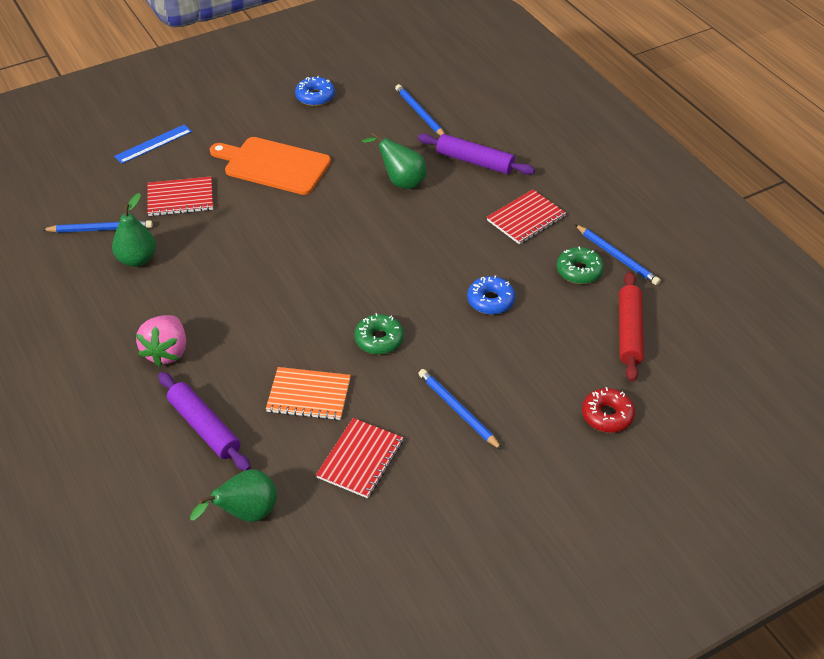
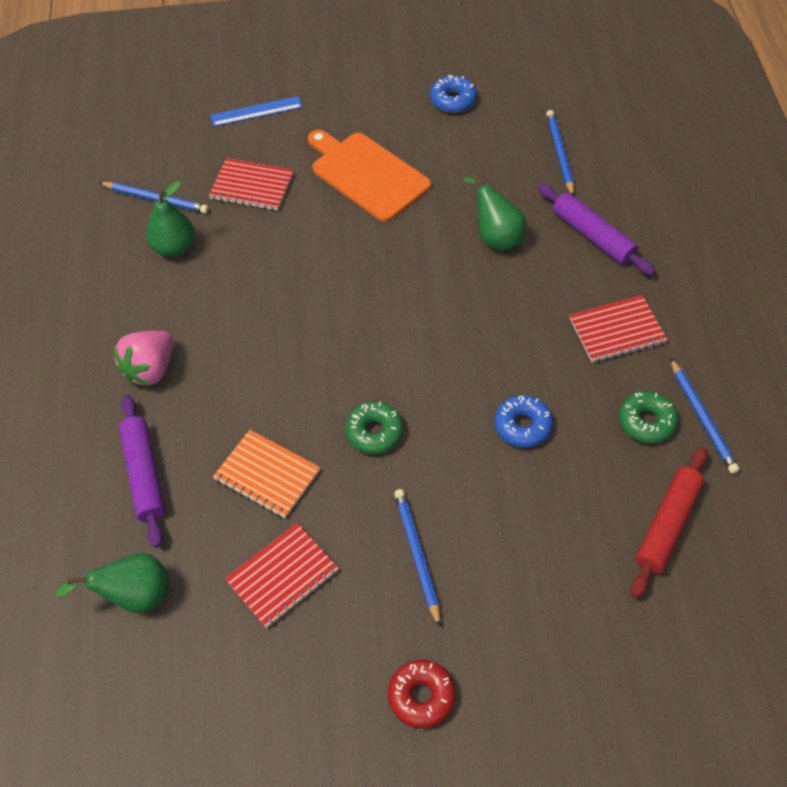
camera: 25 degrees right, 10 degrees up
(607, 415) = (585, 628): red donut -> red donut (421, 696)

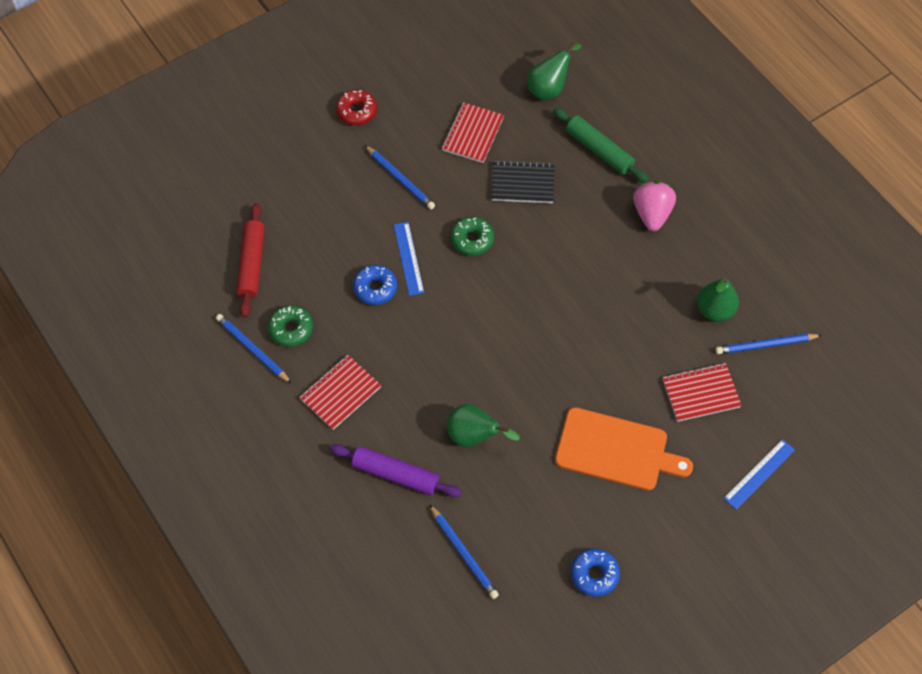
camera: 150 degrees right, 5 degrees up
(144, 474) = (599, 150): purple rolling pin -> green rolling pin
(267, 475) = (522, 183): orange notebook -> black notebook
(464, 444) = (408, 258): none -> blue ruler

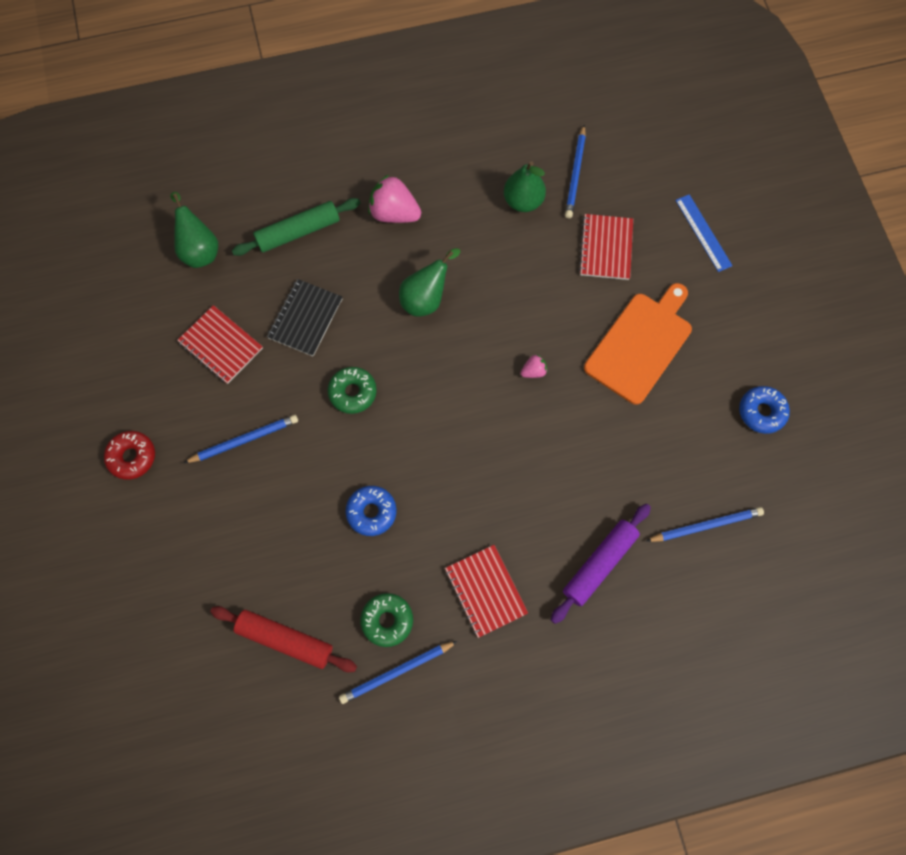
camera: 70 degrees left, 10 degrees up
(408, 258) = (348, 465): blue ruler -> none
(474, 436) = (582, 471): green pear -> green pear (426, 299)
(551, 370) = (533, 371): none -> pink strawberry

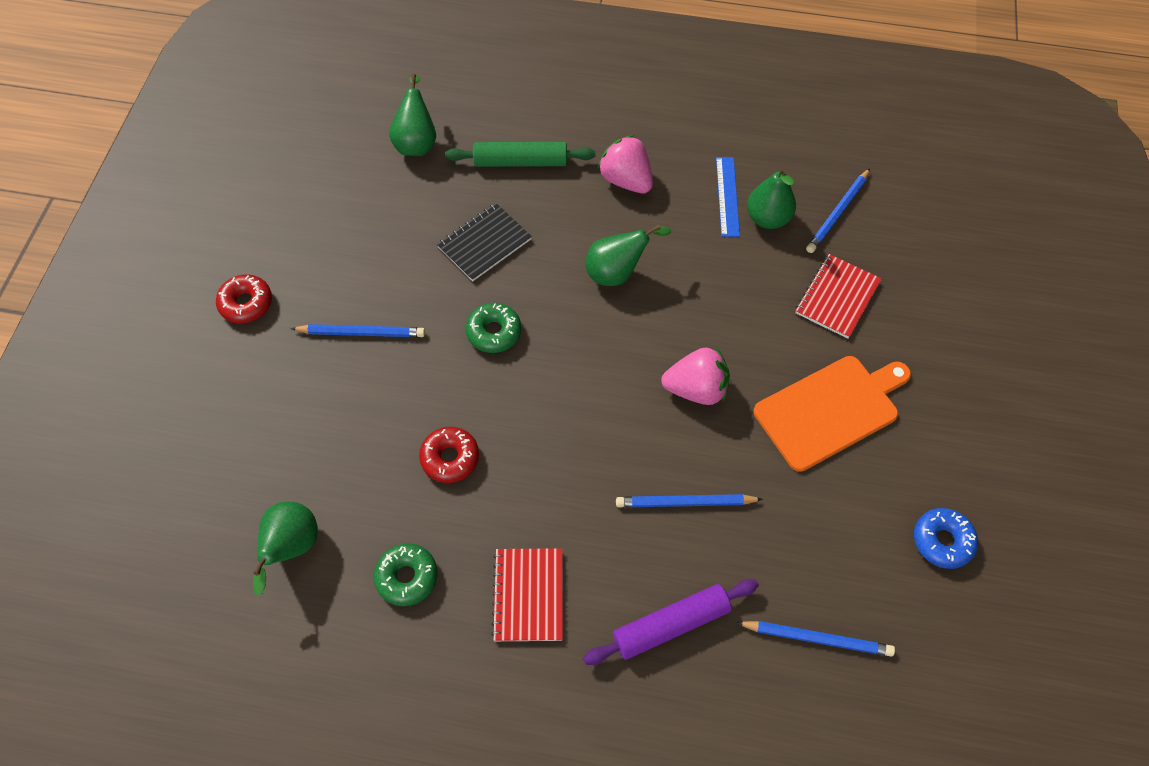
camera: 25 degrees right, 10 degrees down
(221, 345) = (388, 236): red notebook -> none
(285, 640) = (292, 547): red rolling pin -> green pear
(371, 512) = (450, 458): blue donut -> red donut
(397, 672) = (388, 636): blue pencil -> blue pencil (685, 502)
(533, 371) = (696, 389): pink strawberry -> pink strawberry, size x2.06
(703, 232) = (957, 324): blue ruler -> blue ruler (727, 196)

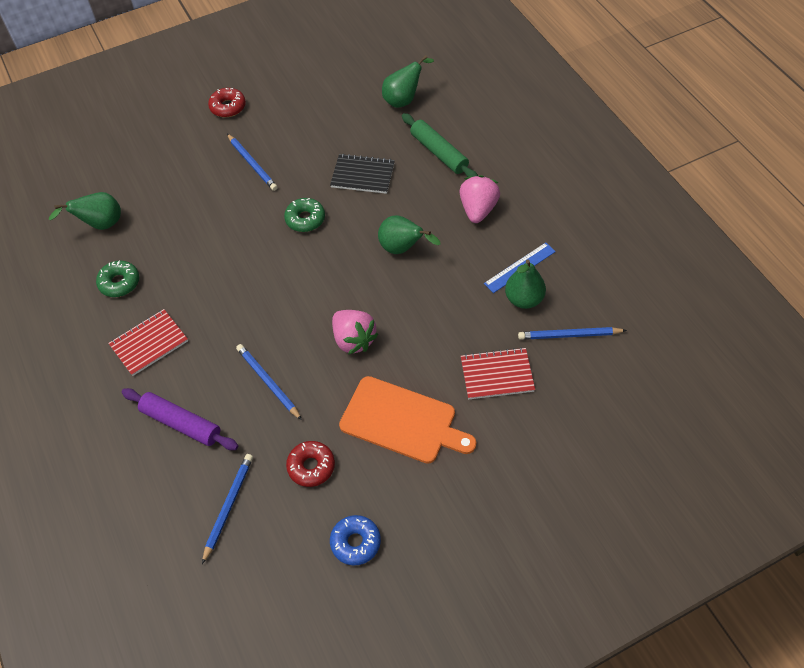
camera: 55 degrees right, 5 degrees down
(450, 458) = (206, 253): red donut -> red donut (311, 467)
(816, 638) = (228, 507): blue pencil -> blue pencil turned 135 degrees counterclockwise

